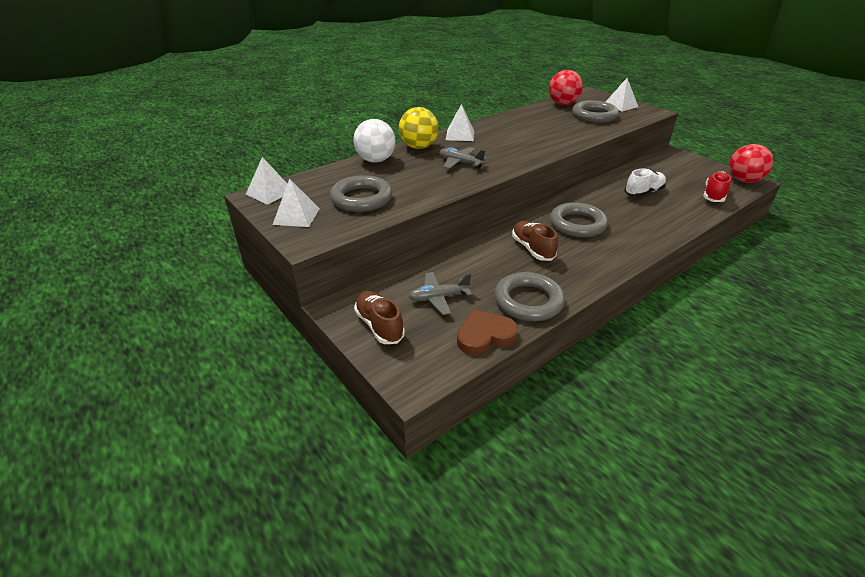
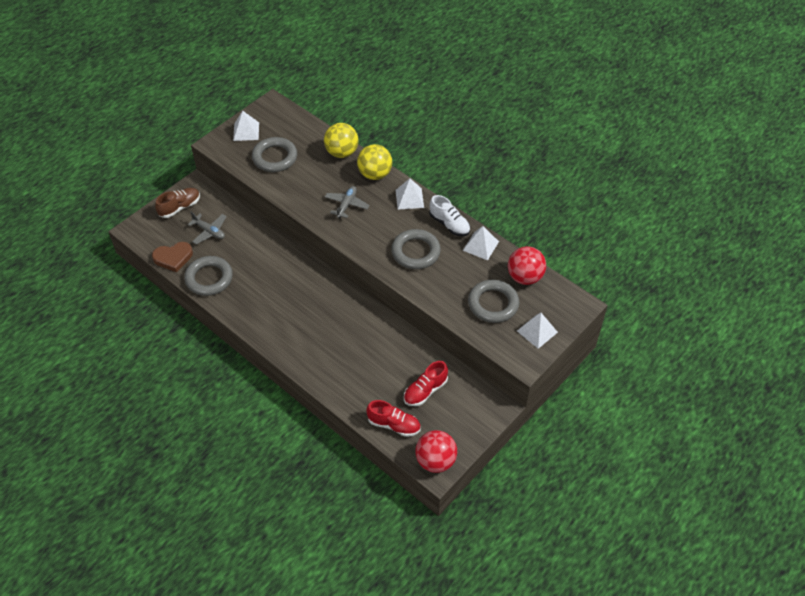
camera: 80 degrees right, 15 degrees up
(270, 192) = (277, 109): white pyramid -> white pyramid (481, 246)
(376, 160) = (341, 152): white ball -> yellow ball
(438, 297) = (209, 231): grey plane -> grey plane turned 150 degrees clockwise
(485, 335) = (173, 258): brown heart -> brown heart turned 105 degrees clockwise
(532, 249) = (274, 279): brown shoe -> none
(577, 224) = (317, 309): grey ring -> grey ring (415, 252)
(643, 192) = (388, 365): white shoe -> white shoe (449, 224)
(668, 178) = (425, 391): none -> red shoe

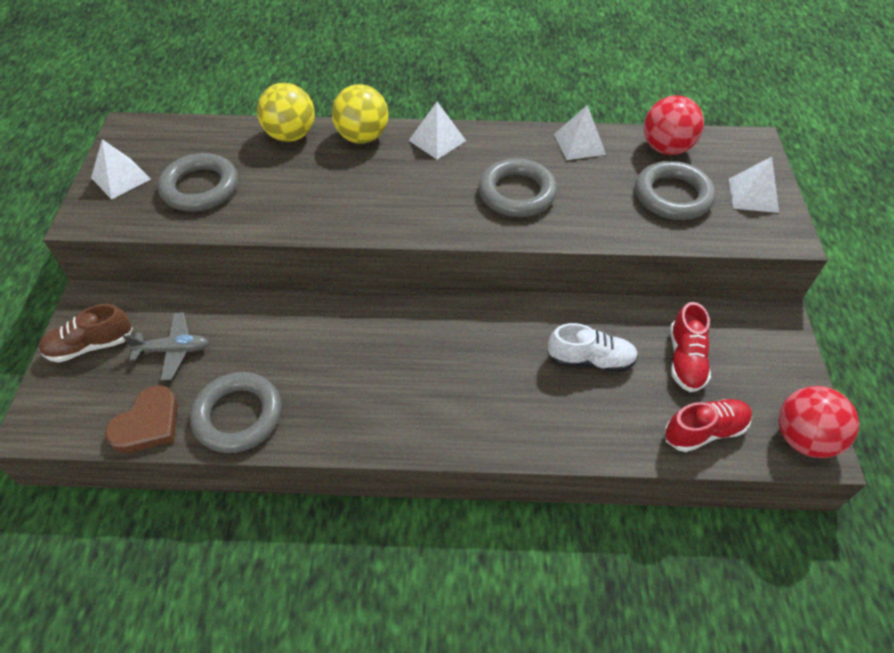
camera: 40 degrees left, 0 degrees up
(180, 207) = (91, 345): brown shoe -> brown shoe turned 120 degrees counterclockwise
(346, 205) = (366, 189): grey plane -> none
(449, 224) = (517, 142): white shoe -> white shoe (590, 360)

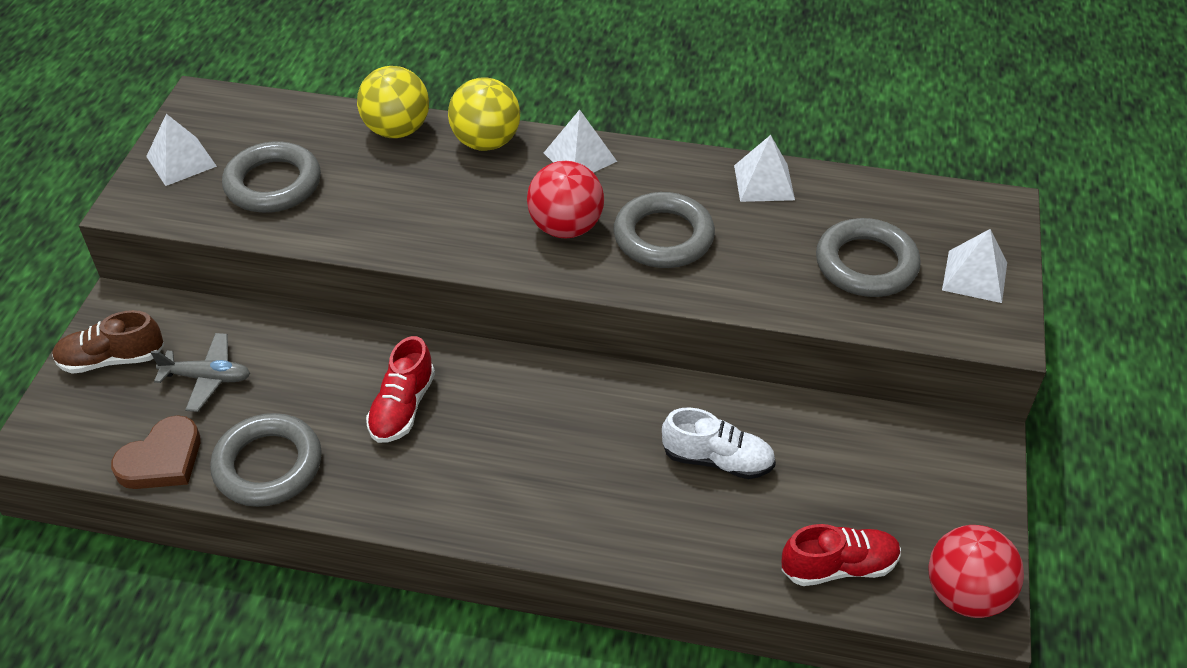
camera: 10 degrees right, 5 degrees down
(666, 148) = (878, 201): red ball -> red ball (566, 227)
(685, 359) = (841, 476): red shoe -> red shoe (402, 407)

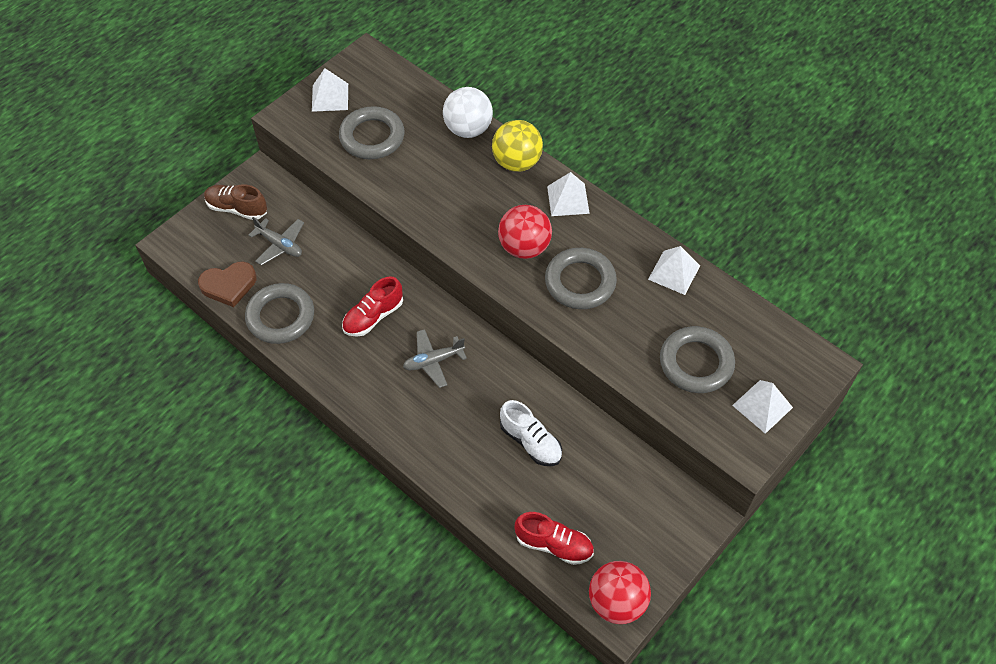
camera: 30 degrees right, 10 degrees up
(397, 130) = (468, 129): yellow ball -> white ball
(522, 424) = (433, 361): none -> grey plane

